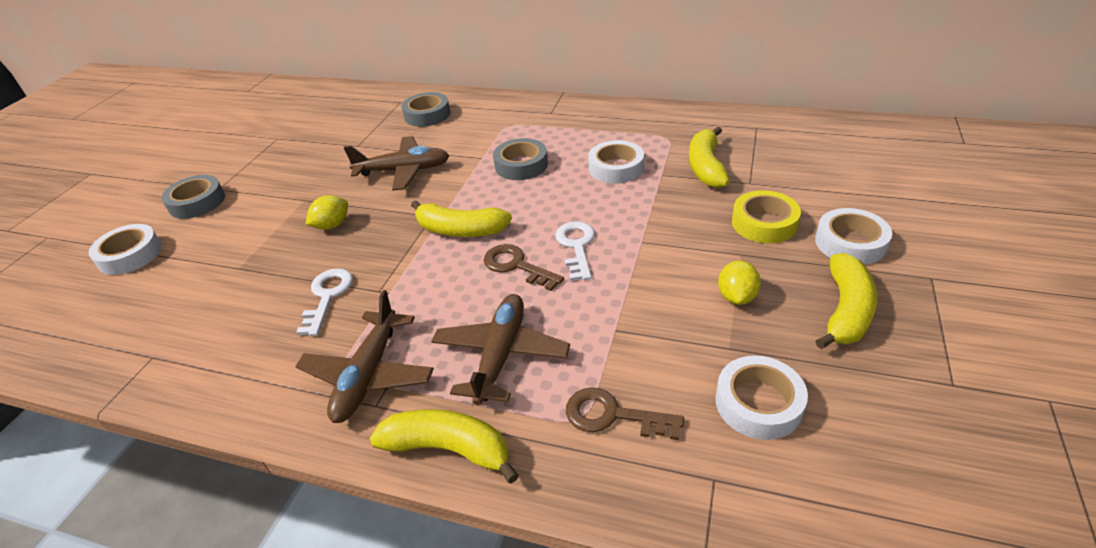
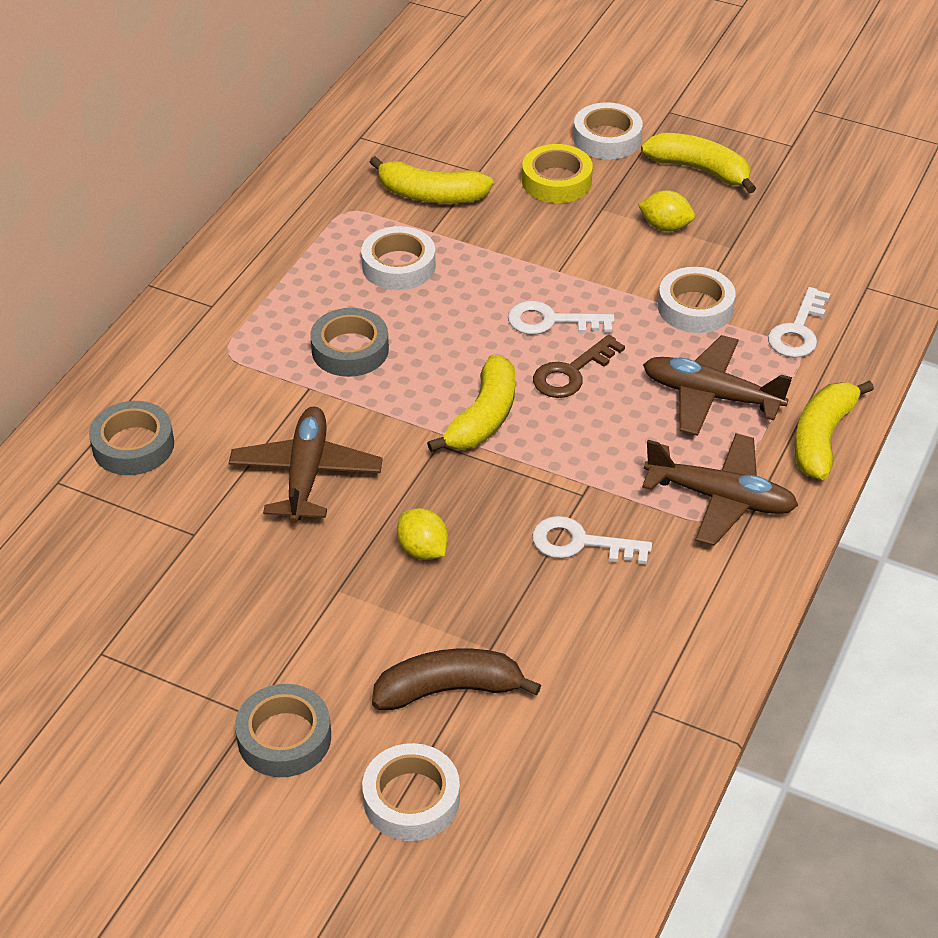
camera: 85 degrees left, 5 degrees up
(209, 256) = (449, 689): none -> brown banana
(613, 415) = (798, 330): brown key -> white key
(758, 403) = (796, 246): white tape -> white tape (695, 307)

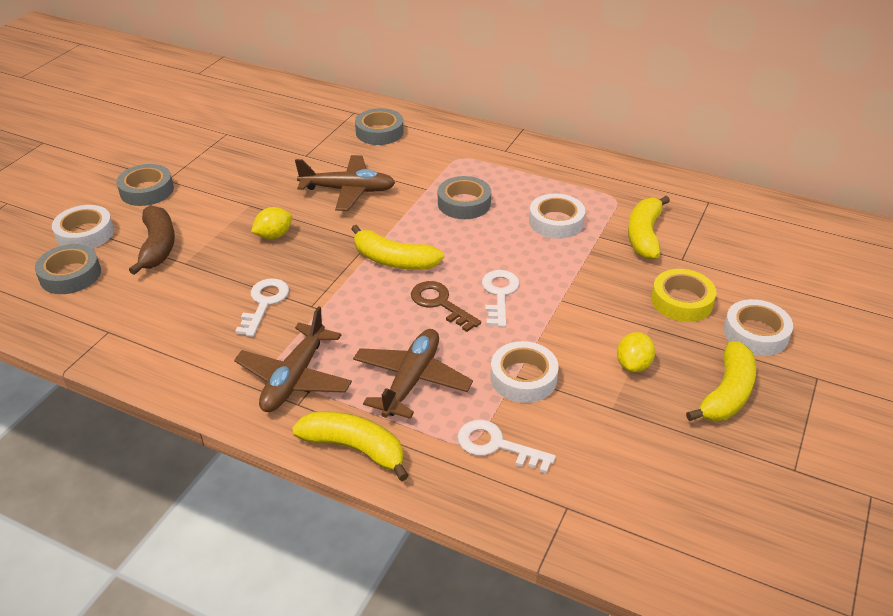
camera: 90 degrees right, 5 degrees down
(524, 791) = (70, 275): none -> grey tape

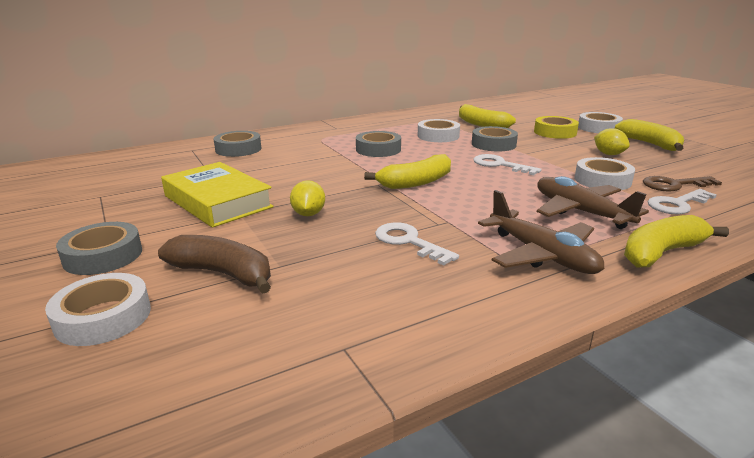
camera: 55 degrees left, 15 degrees down
(70, 275) = (174, 351): grey tape -> grey tape (493, 144)
(260, 185) = (217, 201): none -> yellow book
(348, 190) = (295, 175): brown plane -> none
(440, 303) = (491, 182): brown key -> brown key (674, 185)

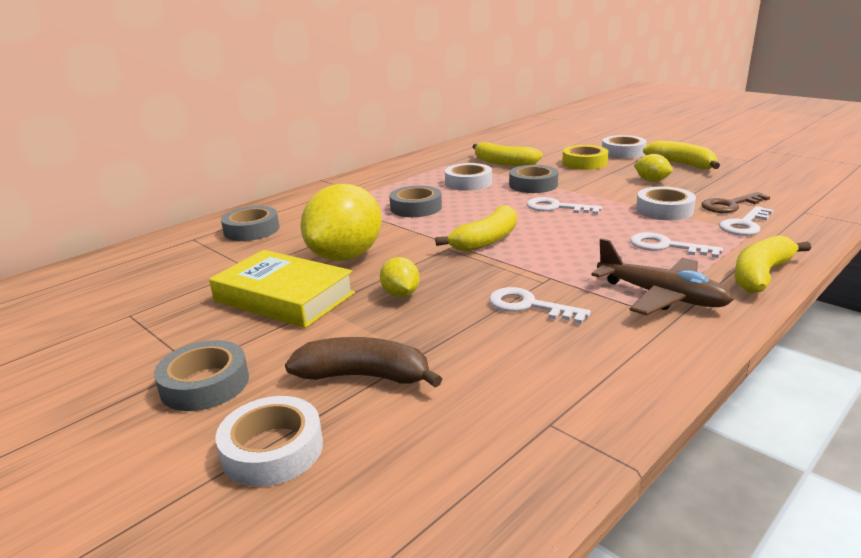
camera: 15 degrees left, 0 degrees up
(291, 178) = (346, 256): none -> yellow lemon
(580, 212) = (666, 246): brown plane -> white key

